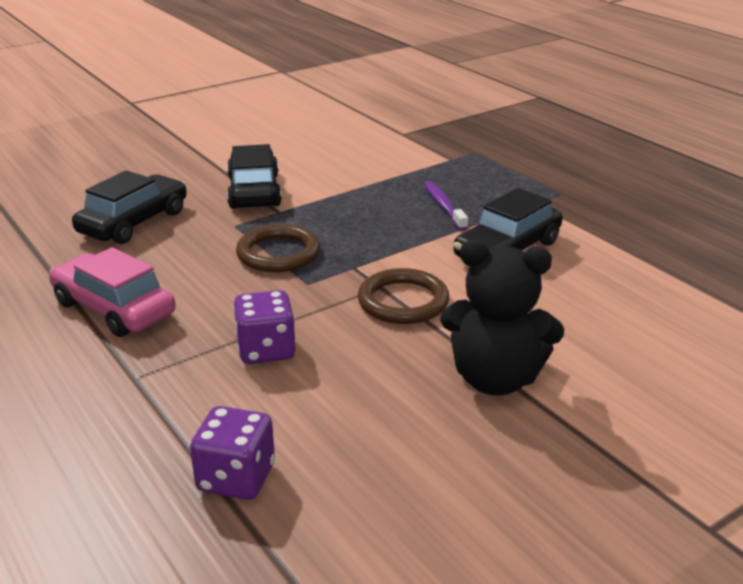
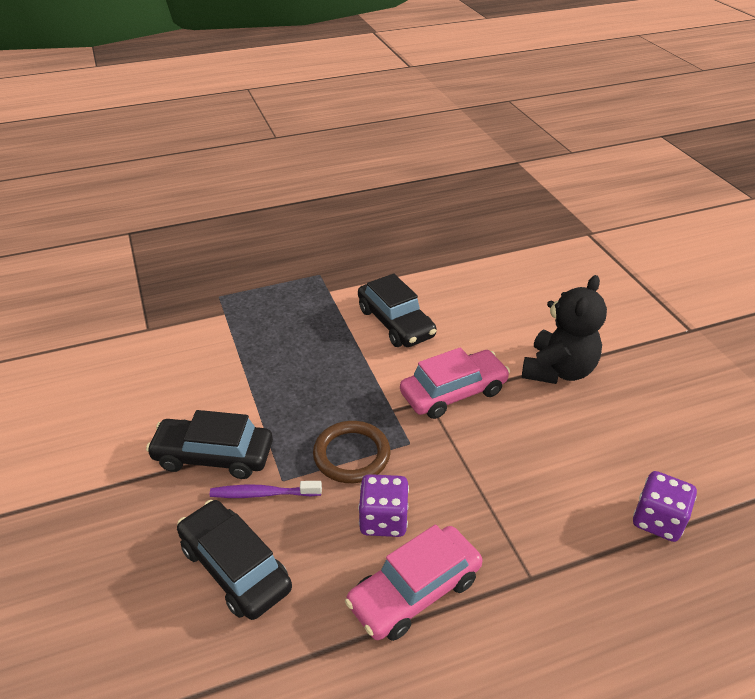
camera: 75 degrees left, 10 degrees up
(266, 350) = (505, 484): purple dice -> purple dice (383, 519)
(403, 301) = (453, 392): brown ring -> pink car
(443, 206) = (310, 337): purple toothbrush -> purple toothbrush (263, 494)

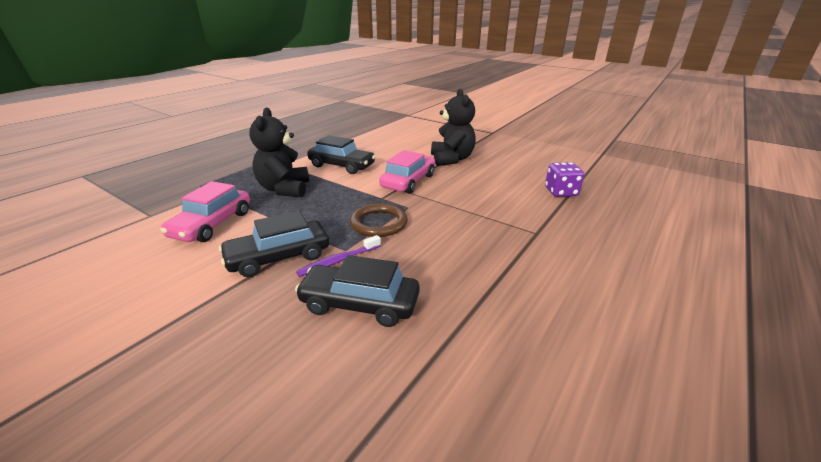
camera: 35 degrees left, 10 degrees down
(297, 341) = (284, 189): none -> black teddy bear
(383, 519) = (432, 242): purple dice -> none
(414, 591) = (487, 263): pink car -> pink car (212, 224)

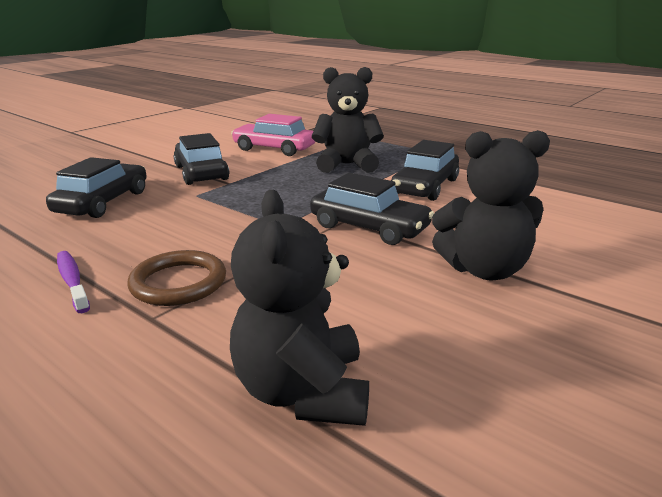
camera: 95 degrees right, 5 degrees down
(338, 261) = (177, 193): purple toothbrush -> purple toothbrush (72, 281)
(378, 223) = (244, 209): brown ring -> brown ring (178, 283)
(408, 181) = (369, 227): pink car -> black car
(561, 192) = (303, 392): purple dice -> black teddy bear

